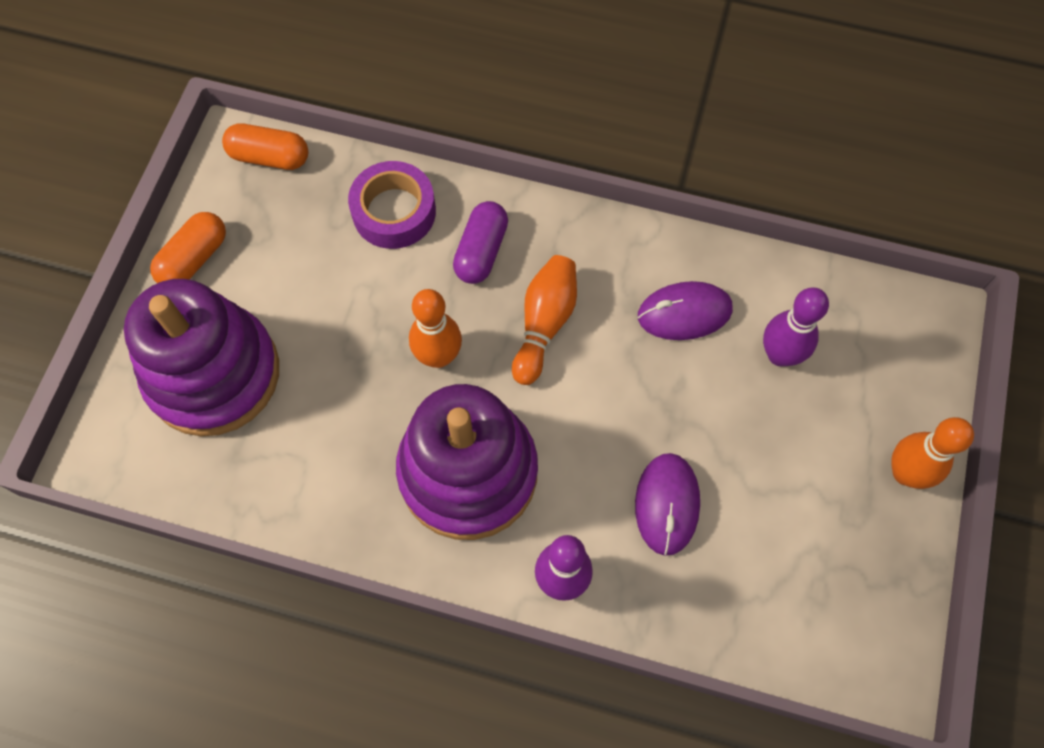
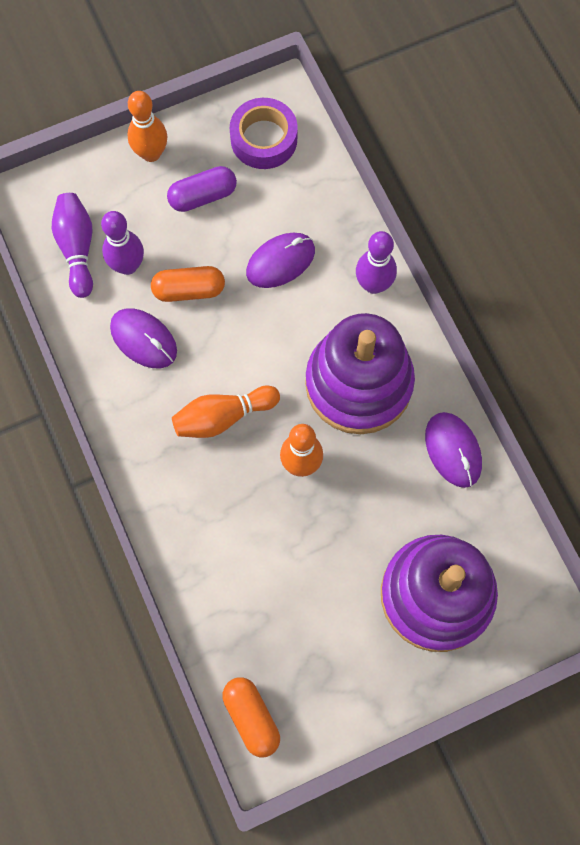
camera: 130 degrees left, 5 degrees up
(194, 259) = (373, 691): orange capsule -> orange capsule (189, 290)
(321, 504) = (453, 450): none -> purple mouse
(394, 212) = (221, 585): purple tape -> purple tape (264, 139)
(481, 251) = (203, 499): purple capsule -> purple capsule (203, 196)
(836, 323) = (77, 249): none -> purple bowling pin

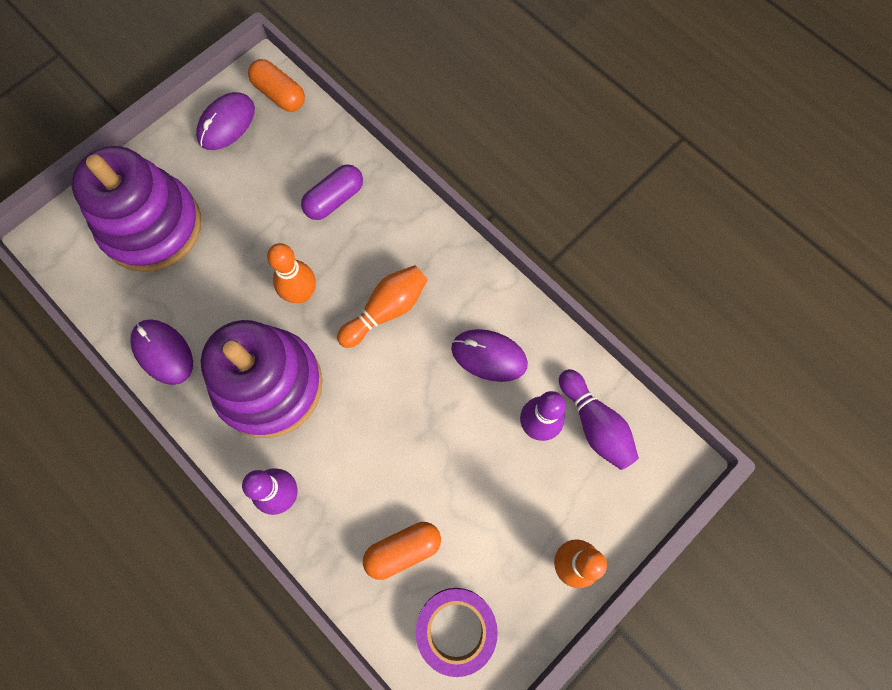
camera: 160 degrees right, 0 degrees up
(189, 290) = (466, 421): orange capsule -> orange capsule (403, 550)
(203, 196) = (494, 531): purple capsule -> purple capsule (334, 199)
(280, 261) = (386, 485): purple mouse -> purple mouse (226, 123)

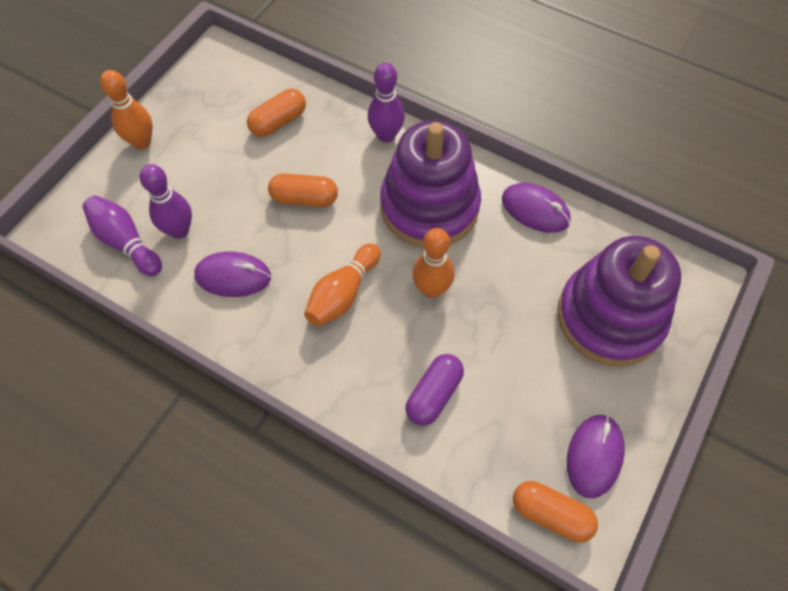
camera: 165 degrees right, 10 degrees down
(397, 430) = (304, 198): none -> orange capsule
(456, 629) = (227, 87): purple tape -> none

